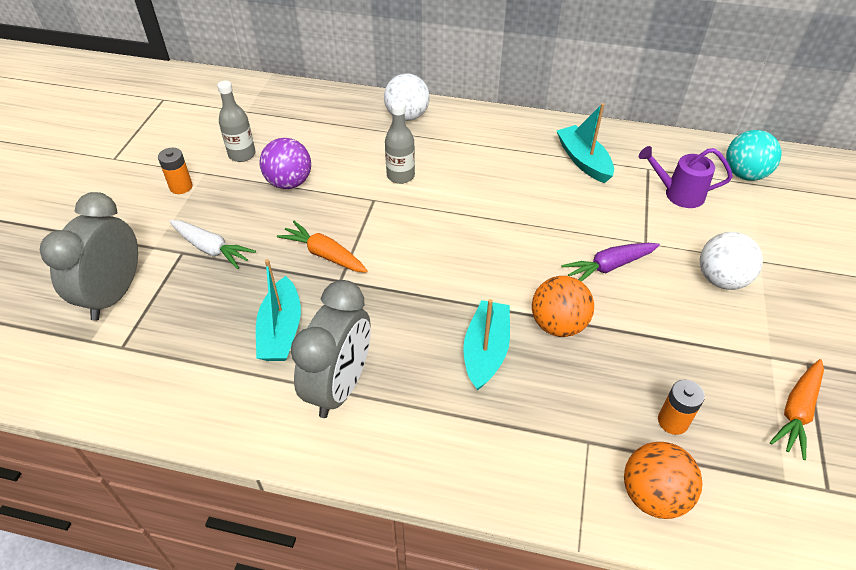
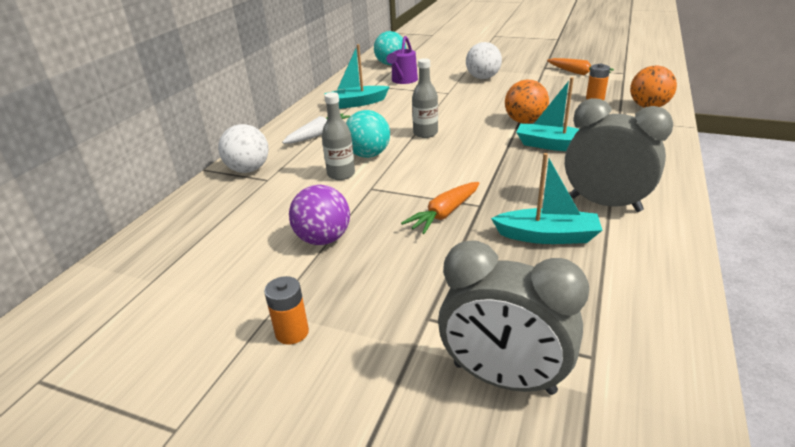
camera: 80 degrees left, 15 degrees down
(211, 249) = (425, 292): white carrot -> white carrot (318, 134)
(242, 154) = (249, 279): grey bottle -> grey bottle (425, 133)
(444, 189) = (368, 155): none -> turquoise ball
(608, 267) = (470, 104): purple carrot -> none

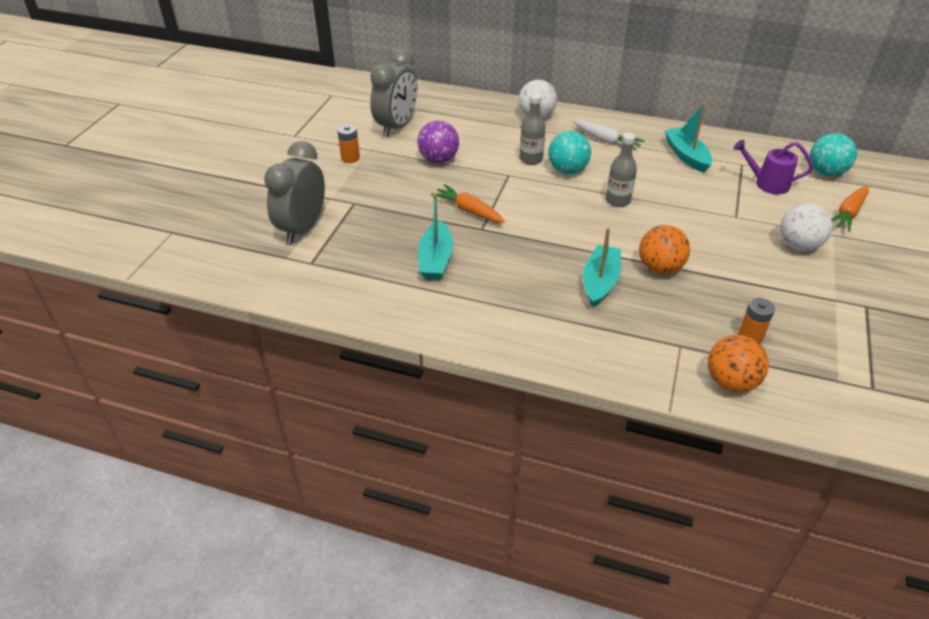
camera: 85 degrees right, 10 degrees up
(578, 73) = (853, 337): orange carrot -> orange carrot (848, 214)
(605, 204) = (483, 298): grey clock -> grey clock (396, 126)

